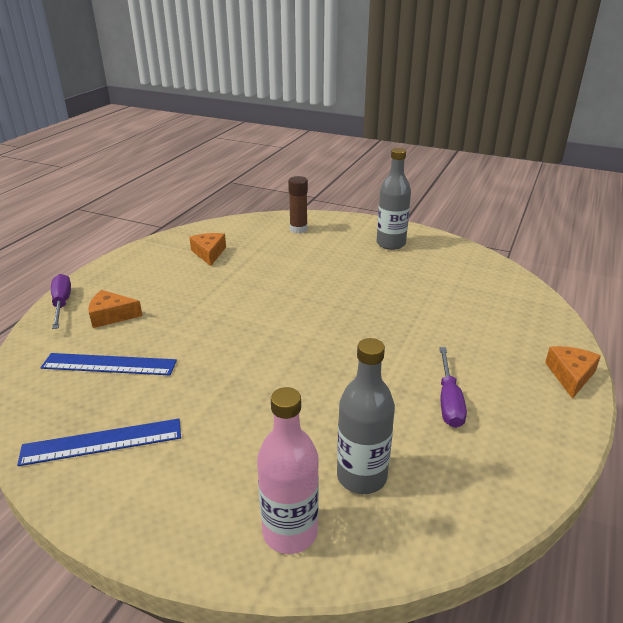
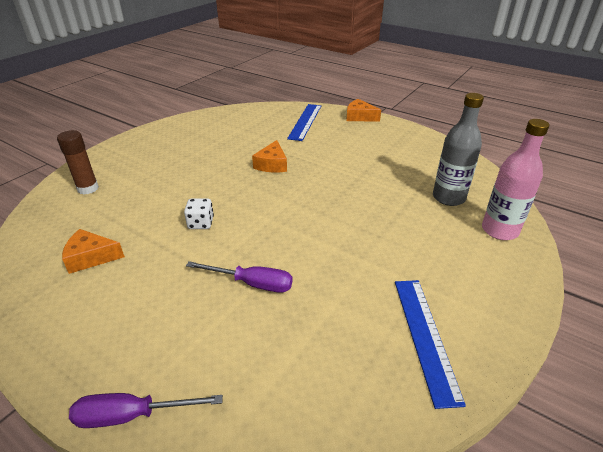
camera: 80 degrees left, 5 degrees up
(109, 364) = (301, 341): blue ruler -> blue ruler (305, 121)
(111, 316) = (196, 348): orange cheese -> orange cheese (272, 164)
(260, 290) = (201, 223): none -> white dice
(391, 244) = (163, 144): grey bottle -> none
(449, 401) = (379, 157): purple screwdriver -> purple screwdriver (252, 283)

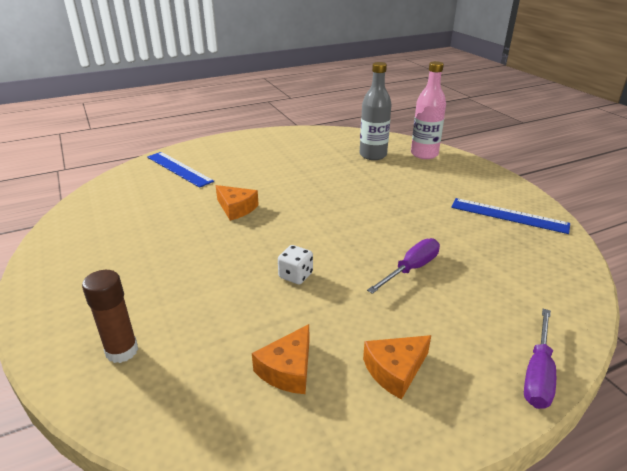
camera: 60 degrees left, 5 degrees down
(359, 117) = (211, 144): orange cheese -> orange cheese (395, 370)

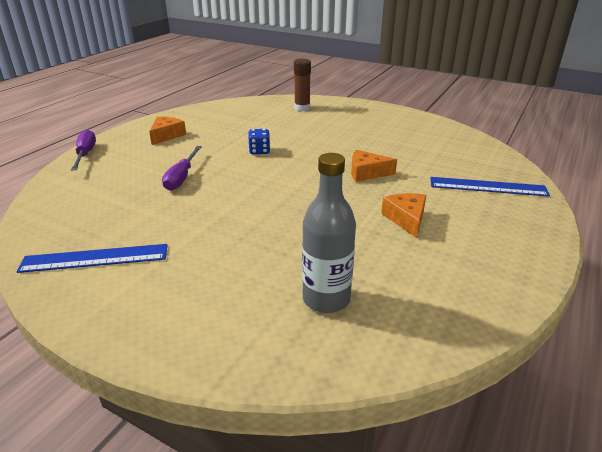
camera: 145 degrees right, 0 degrees up
(288, 369) = (220, 123): orange cheese -> orange cheese (406, 219)
(295, 275) = (259, 151): white dice -> blue dice
(424, 154) = (250, 340): pink bottle -> none

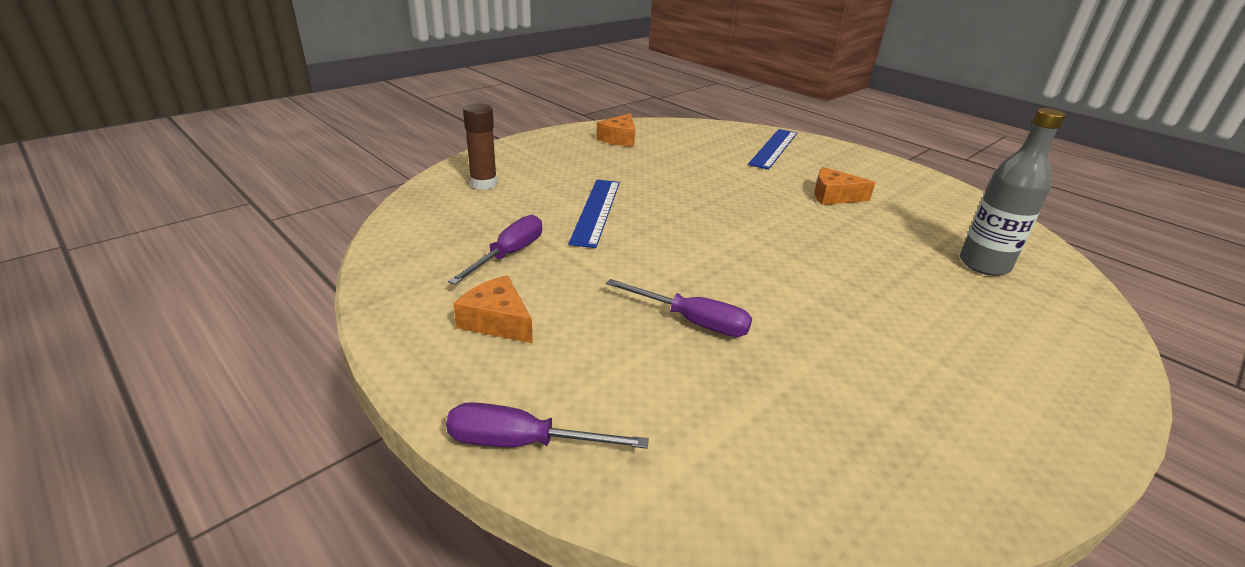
camera: 75 degrees left, 0 degrees up
(95, 258) = (945, 428): blue ruler -> blue ruler (596, 211)
(227, 127) = (509, 254): none -> purple screwdriver
(259, 151) = (626, 242): blue dice -> none
(366, 173) = (725, 190): orange cheese -> orange cheese (619, 138)

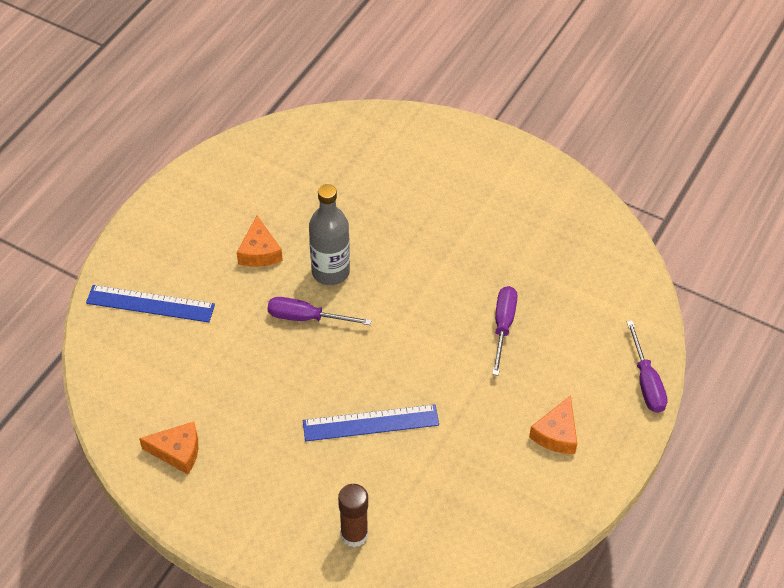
camera: 105 degrees left, 20 degrees up
(509, 254) = (472, 460): purple screwdriver -> purple screwdriver (306, 318)
(984, 265) = (347, 165): grey bottle -> grey bottle (330, 272)

